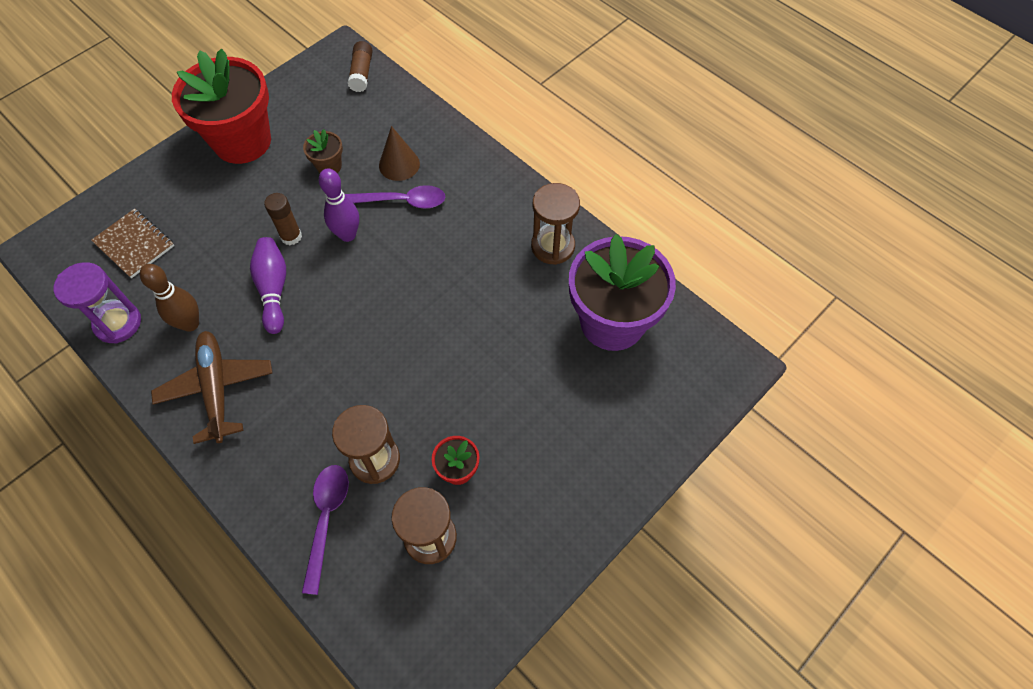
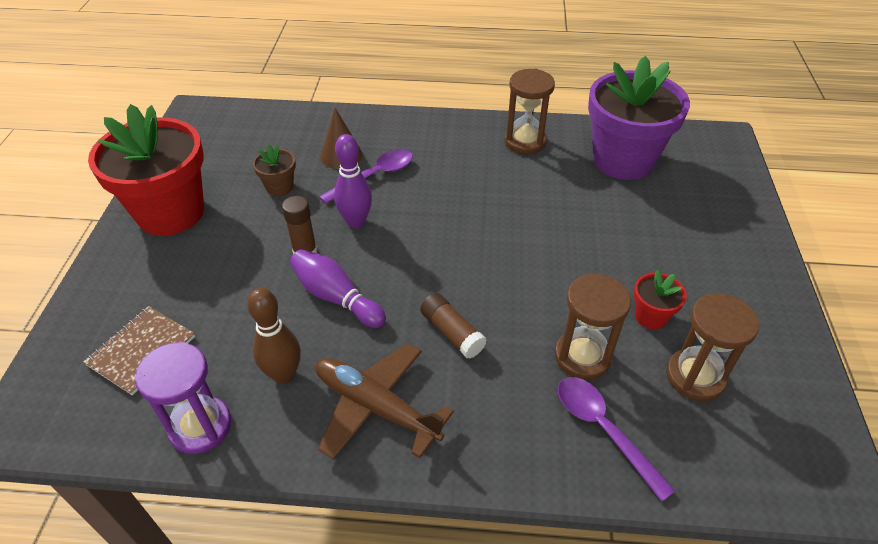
camera: 40 degrees left, 15 degrees down
(134, 244) = (142, 351): brown notebook -> brown notebook turned 60 degrees counterclockwise
(362, 73) = (233, 116): brown glue stick -> brown glue stick (452, 332)

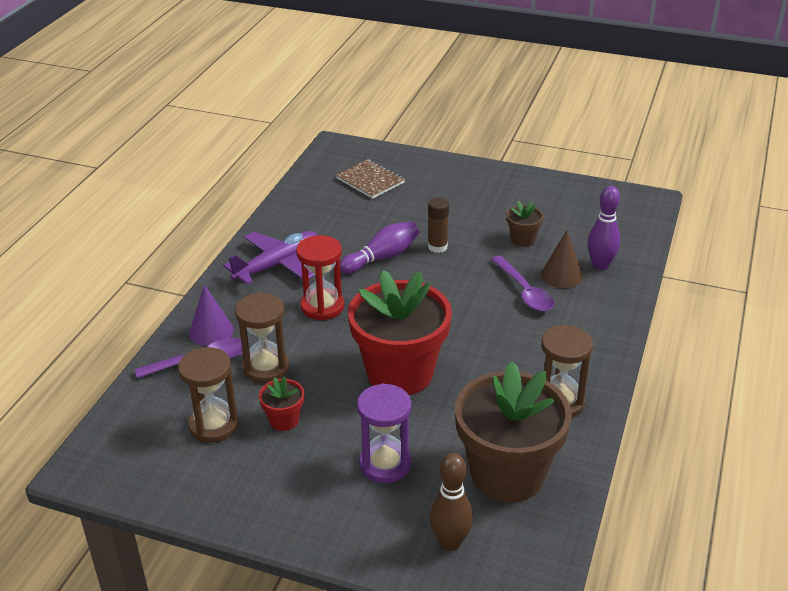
camera: 105 degrees right, 10 degrees down
(171, 213) = (505, 189): red flower pot -> red flower pot (400, 373)
(200, 426) = (301, 201): purple hourglass -> purple hourglass (385, 464)
(284, 375) = (323, 231): brown bowling pin -> brown bowling pin (450, 542)
(356, 222) = (464, 274): purple bowling pin -> purple bowling pin (600, 265)
(375, 406) = (278, 264): brown plane -> purple plane
(452, 332) = (322, 306): brown glue stick -> red hourglass
(544, 439) = (211, 331): none -> purple cone
(623, 160) = (507, 474): purple flower pot -> brown flower pot

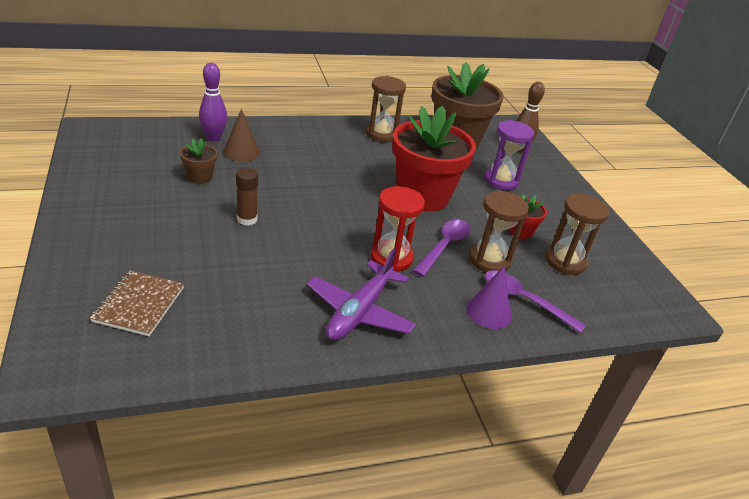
camera: 130 degrees left, 0 degrees up
(278, 264) = (359, 312): purple plane -> purple plane turned 75 degrees counterclockwise
(382, 257) = (290, 247): purple bowling pin -> none
(524, 291) = (277, 164): purple spoon -> purple spoon (444, 246)

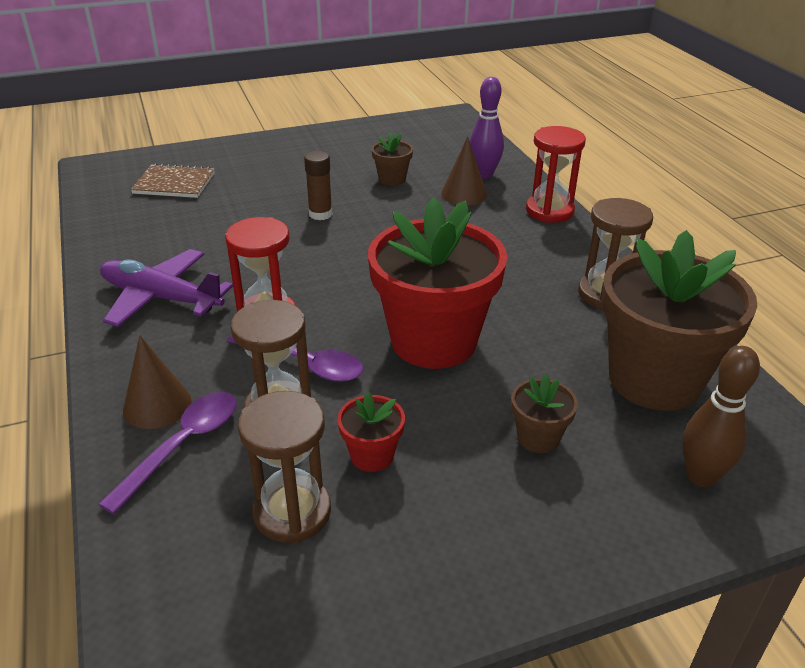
camera: 90 degrees right, 0 degrees up
(280, 127) = (549, 211): none -> red hourglass
(489, 312) = (157, 405): purple cone -> brown cone
(501, 181) = (538, 437): purple hourglass -> brown flower pot

